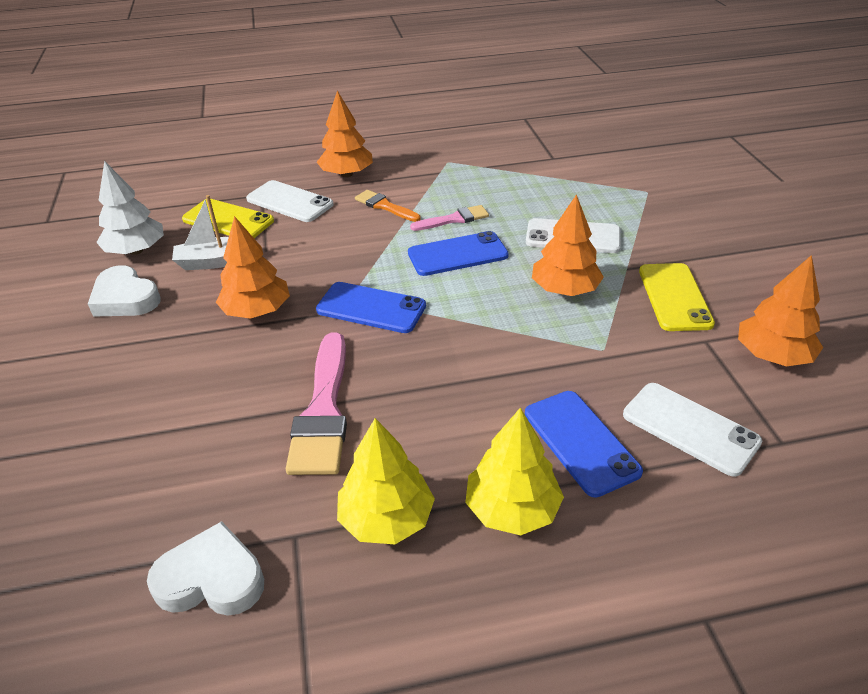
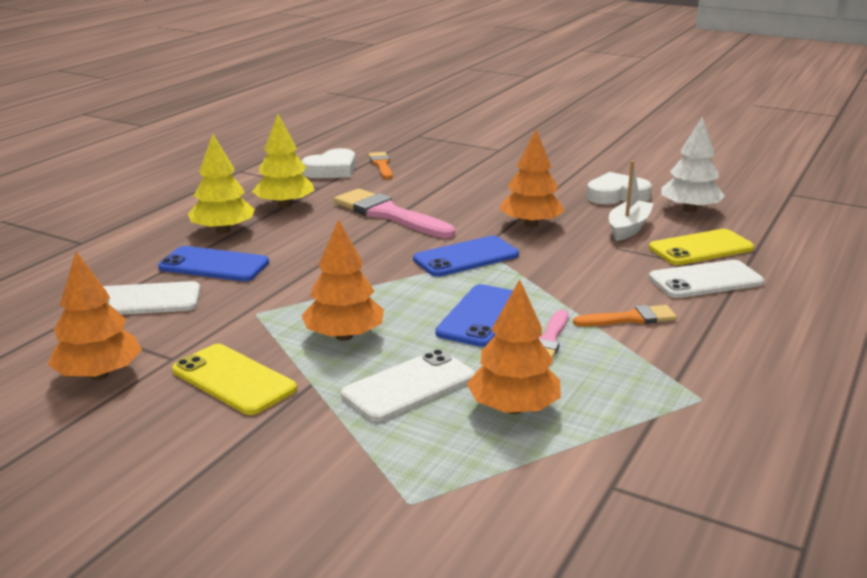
camera: 130 degrees right, 15 degrees down
(146, 537) = (381, 165): none -> orange brush
(346, 174) = (741, 326): orange tree -> orange tree (513, 408)

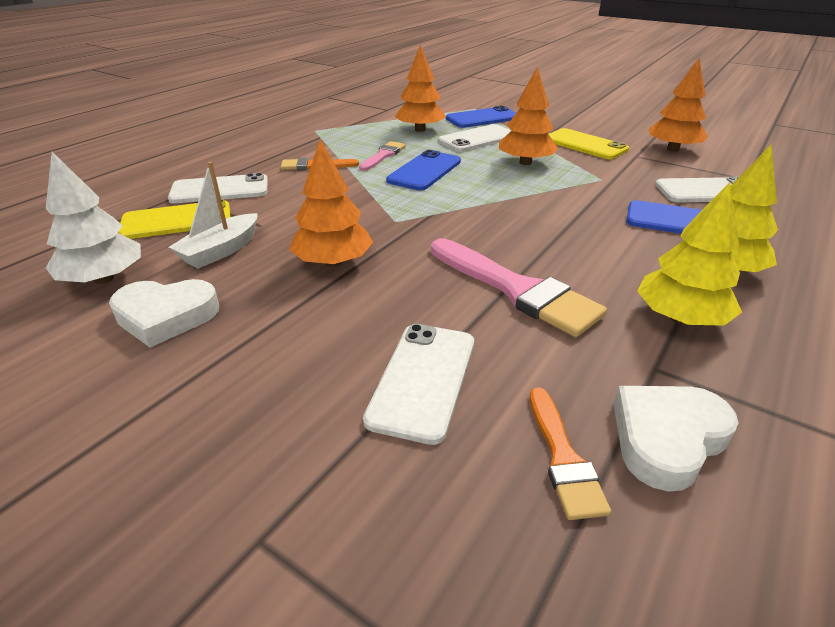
camera: 175 degrees left, 10 degrees up
(447, 180) = (423, 379): none -> white phone
(466, 257) = (424, 220): blue phone -> blue phone (482, 118)

